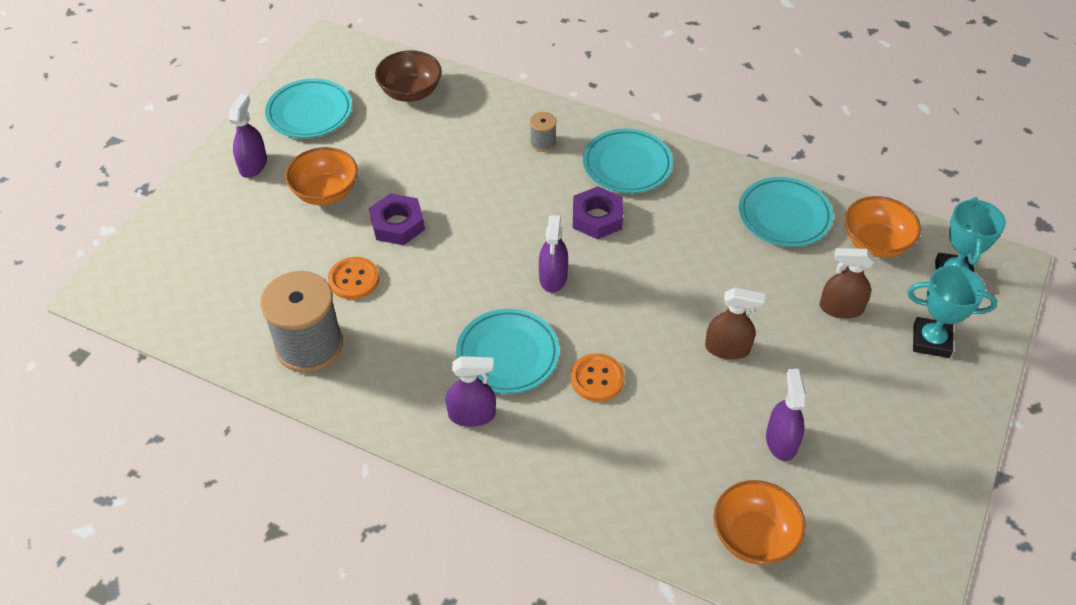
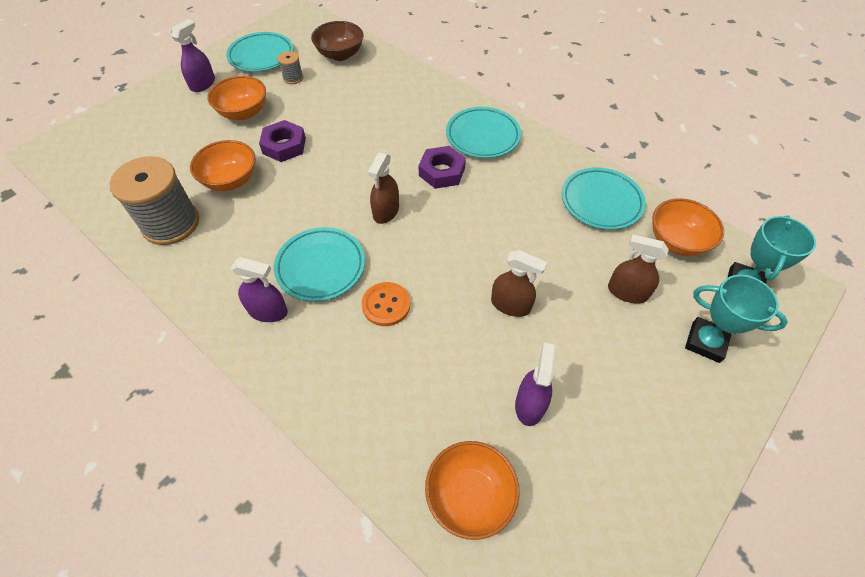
camera: 15 degrees right, 5 degrees up
(354, 279) = (230, 180): orange button -> orange bowl
(543, 143) = (423, 107): grey spool -> grey spool (293, 78)
(553, 277) = (386, 211): purple spray bottle -> brown spray bottle

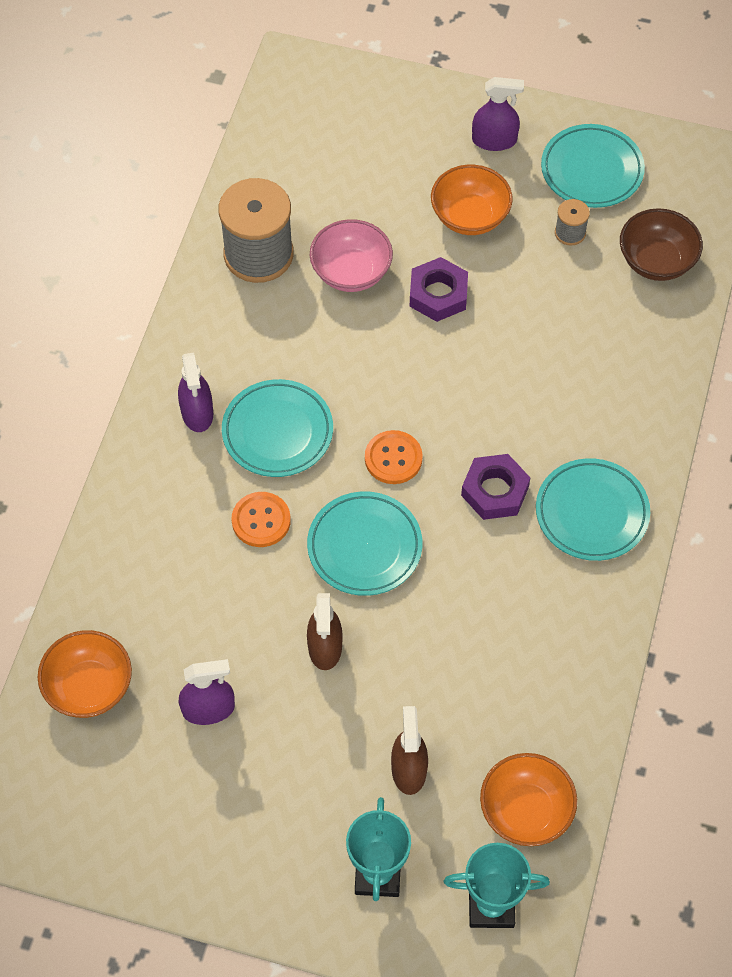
camera: 65 degrees right, 5 degrees up
(230, 180) = (351, 272): orange bowl -> pink bowl
(386, 211) = (393, 458): brown spray bottle -> orange button
(601, 202) = (547, 700): turquoise plate -> turquoise plate (364, 547)

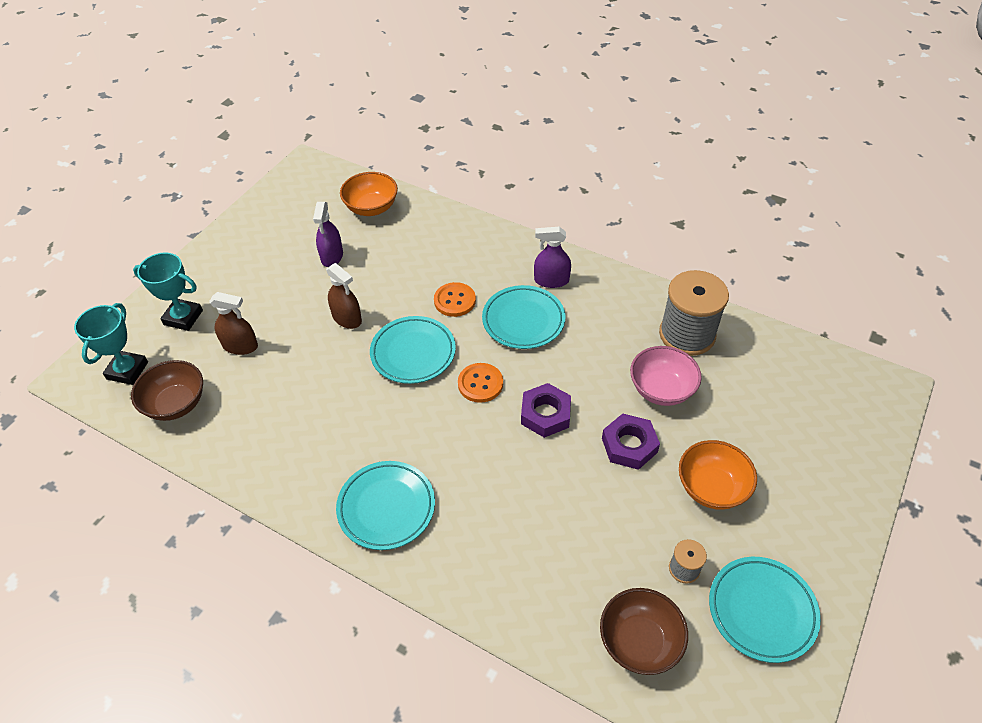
camera: 105 degrees right, 10 degrees down
(325, 647) = (347, 318): brown spray bottle -> brown spray bottle turned 150 degrees counterclockwise
(494, 140) = (803, 529): purple spray bottle -> none
(495, 491) = (430, 443): purple nut -> purple nut (545, 414)
(525, 811) = (176, 404): orange bowl -> brown bowl

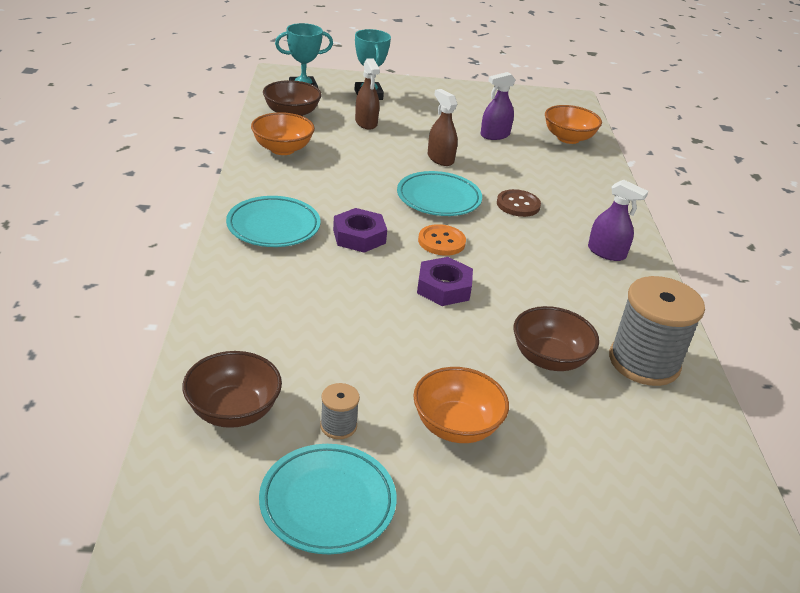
camera: 55 degrees right, 15 degrees down
(245, 442) = (282, 149): none -> orange bowl
(347, 318) = (440, 159): brown spray bottle -> brown spray bottle turned 135 degrees clockwise
(454, 301) = (518, 205): orange button -> brown button
(523, 320) = (538, 248): turquoise plate -> none
(551, 280) = (606, 252): purple spray bottle -> purple spray bottle turned 150 degrees clockwise
(629, 445) = (457, 351): purple nut -> purple nut (359, 236)
(661, 389) = (549, 359): pink bowl -> brown bowl

